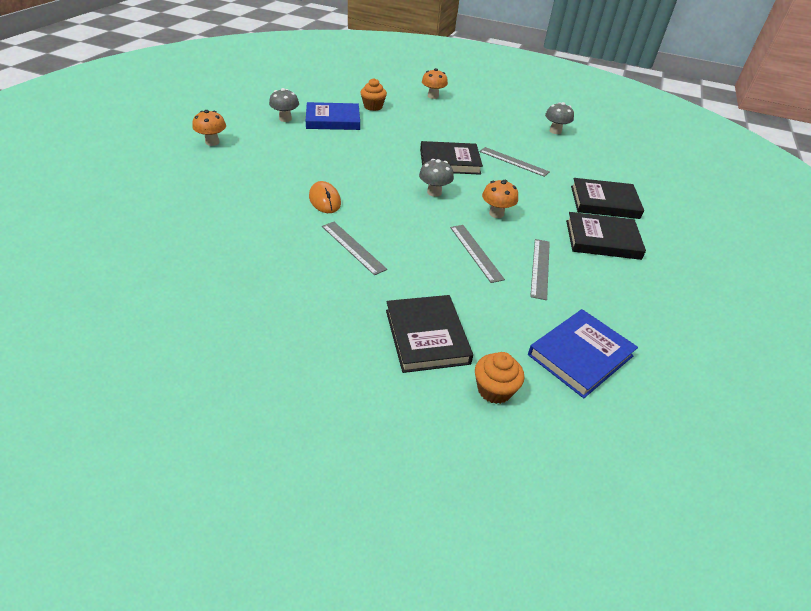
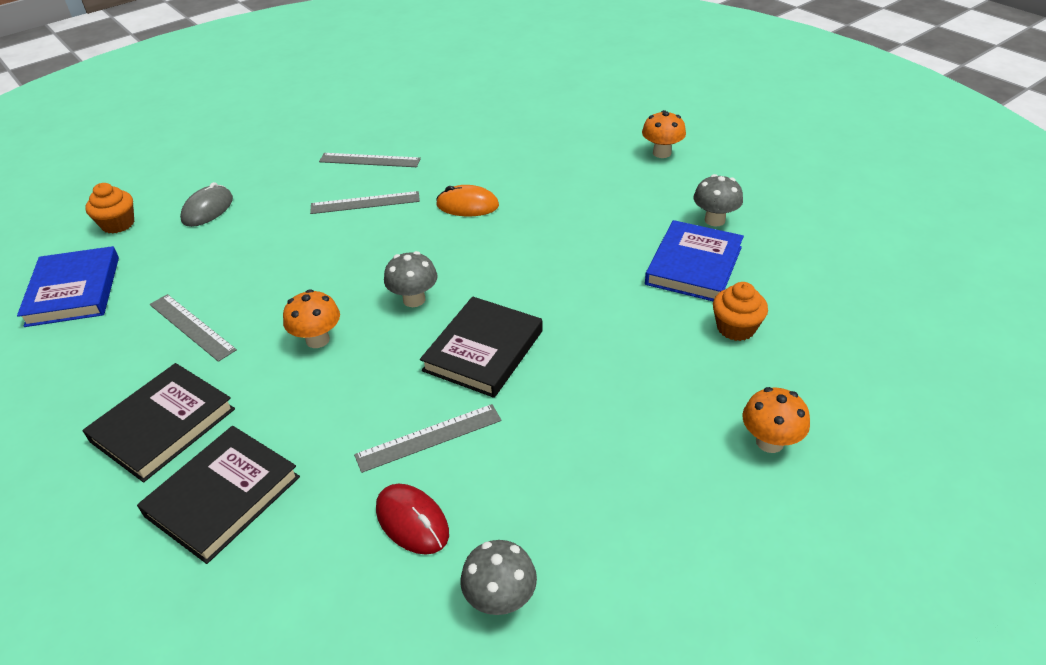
camera: 125 degrees right, 0 degrees up
(426, 336) = (208, 209): black book -> grey mouse
(475, 252) = (270, 285): grey ruler -> grey ruler (369, 160)
(552, 154) = (412, 521): none -> red mouse

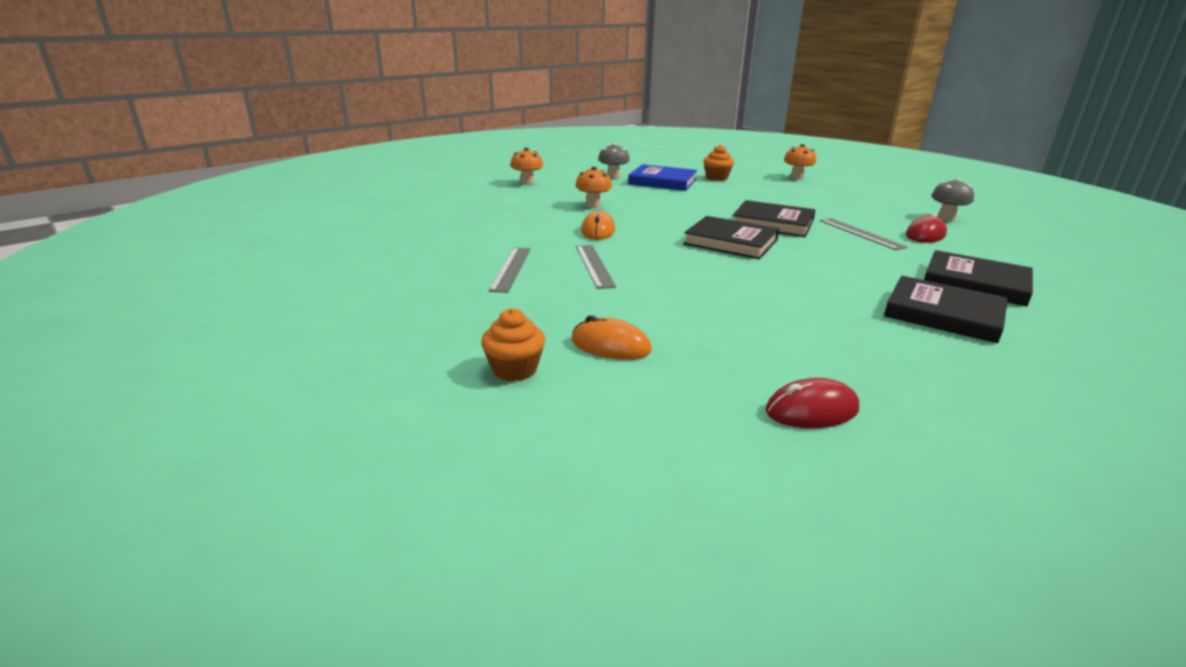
camera: 95 degrees left, 15 degrees down
(74, 291) = (811, 410): blue book -> red mouse
(118, 224) = (653, 409): orange cupcake -> orange cupcake (514, 369)
(192, 326) = (820, 321): grey ruler -> none
(208, 209) = (610, 345): grey mouse -> orange mouse
(317, 340) = (798, 269): orange mushroom -> orange mushroom (593, 205)
(414, 299) = (730, 242): grey mushroom -> black book

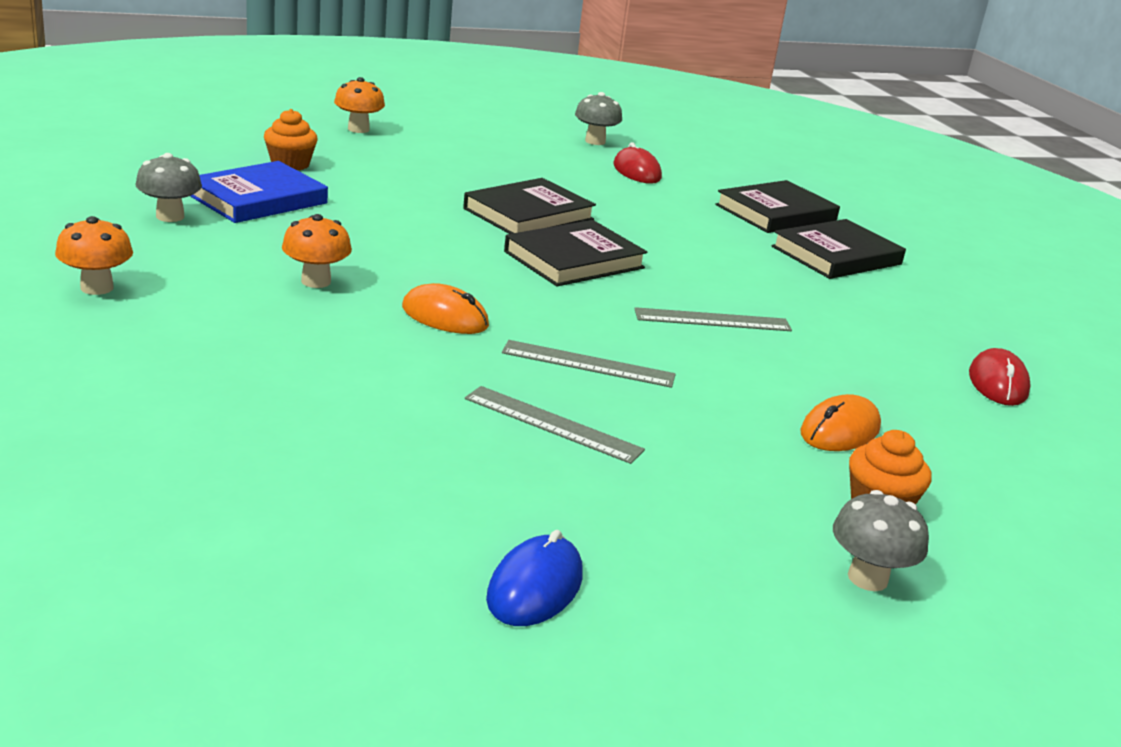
camera: 70 degrees left, 0 degrees up
(348, 289) = (535, 587): none -> blue mouse
(414, 373) = (867, 578): none -> grey mushroom
(861, 233) = (606, 193): grey ruler -> grey ruler (712, 320)

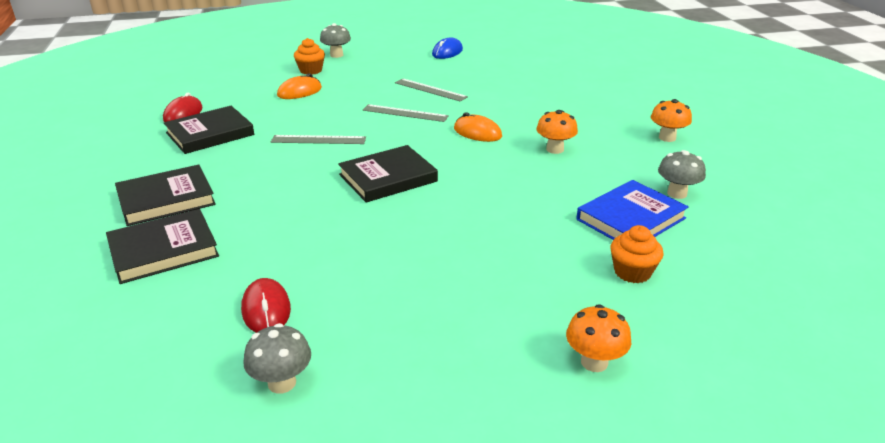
camera: 170 degrees left, 5 degrees up
(528, 214) = (410, 223): black book -> black book (210, 134)

